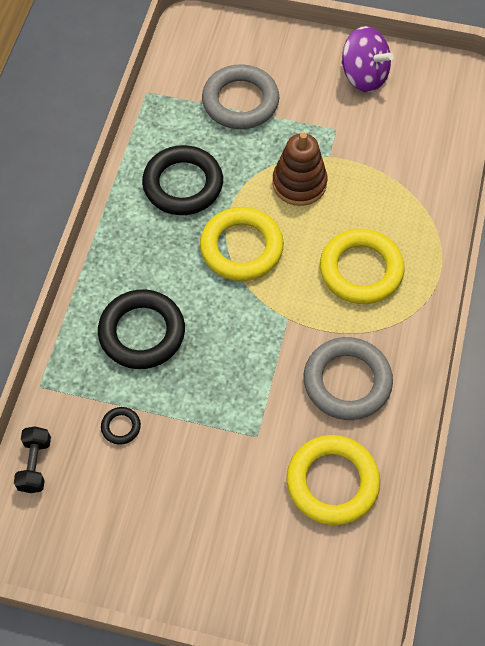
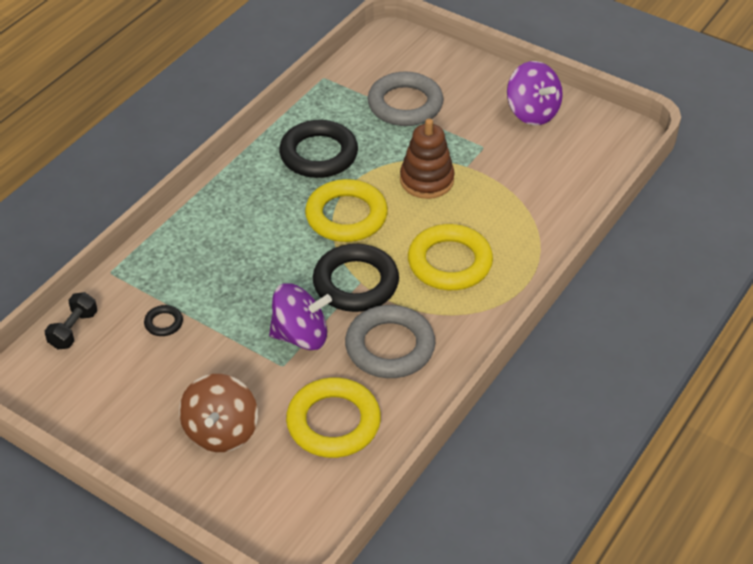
camera: 20 degrees right, 15 degrees down
(142, 332) = (221, 257): black ring -> black ring (356, 283)
(232, 529) = (221, 431): none -> brown spinning top
(259, 397) = (301, 335): none -> purple spinning top

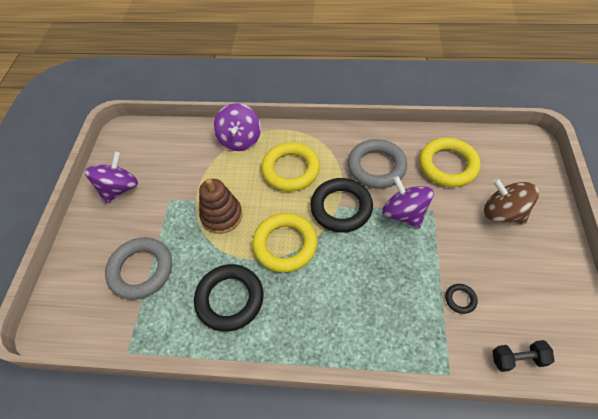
camera: 115 degrees left, 10 degrees up
(221, 431) = (503, 213): brown spinning top -> brown spinning top turned 120 degrees counterclockwise
(538, 235) = (240, 140): none -> purple spinning top

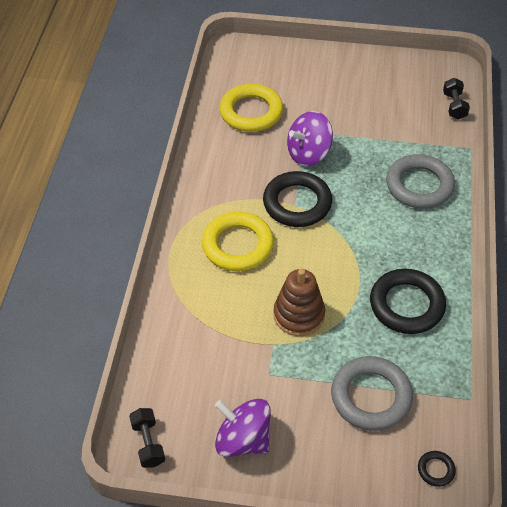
camera: 90 degrees left, 5 degrees down
(126, 139) = (148, 443): none -> black dumbbell
(240, 140) = (178, 297): purple spinning top -> none
(285, 245) = (341, 254): yellow ring -> none
(376, 167) = (244, 168): grey ring -> grey ring (419, 185)
(460, 299) = (403, 130): black ring -> black ring (436, 470)
(503, 213) = (314, 85): brown spinning top -> none

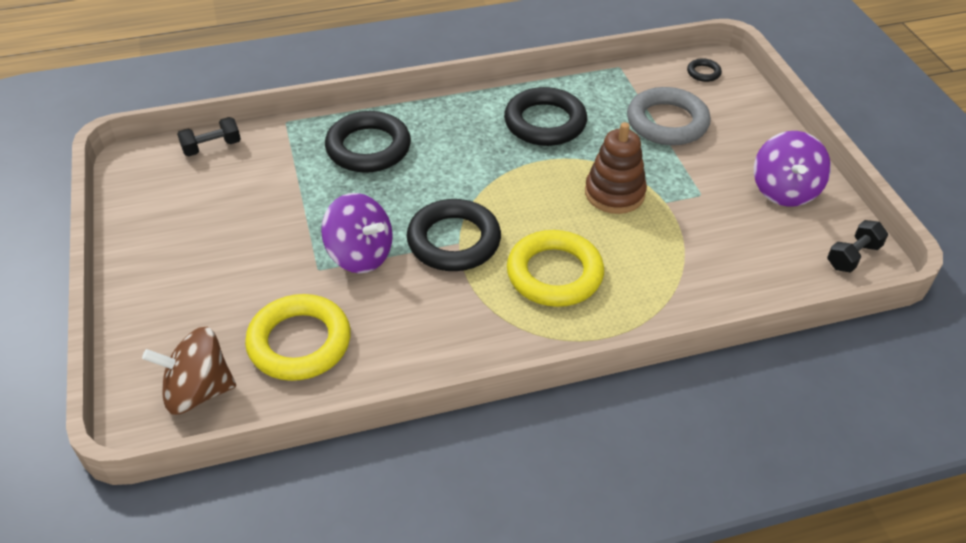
camera: 115 degrees left, 5 degrees down
(240, 69) = (198, 391): none -> brown spinning top
(419, 185) = (368, 148): grey ring -> black ring

